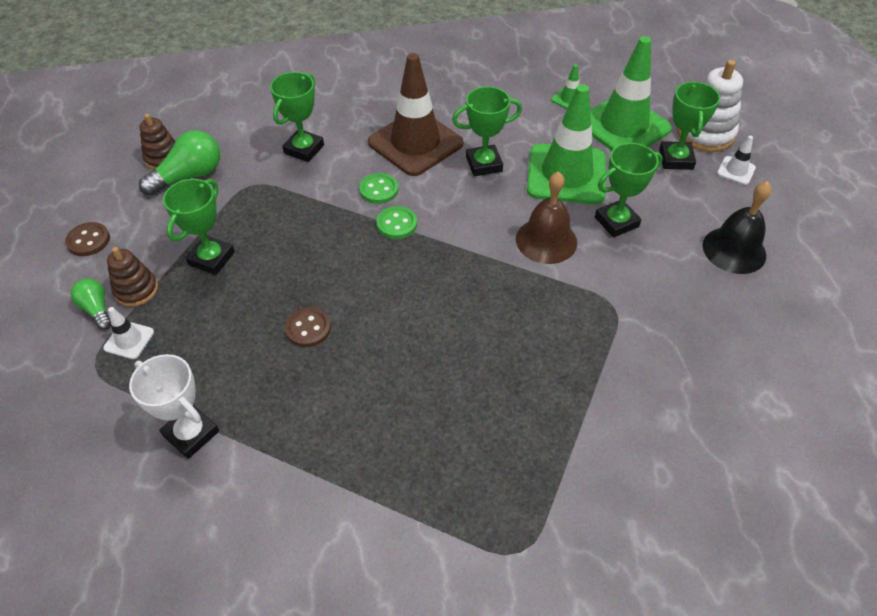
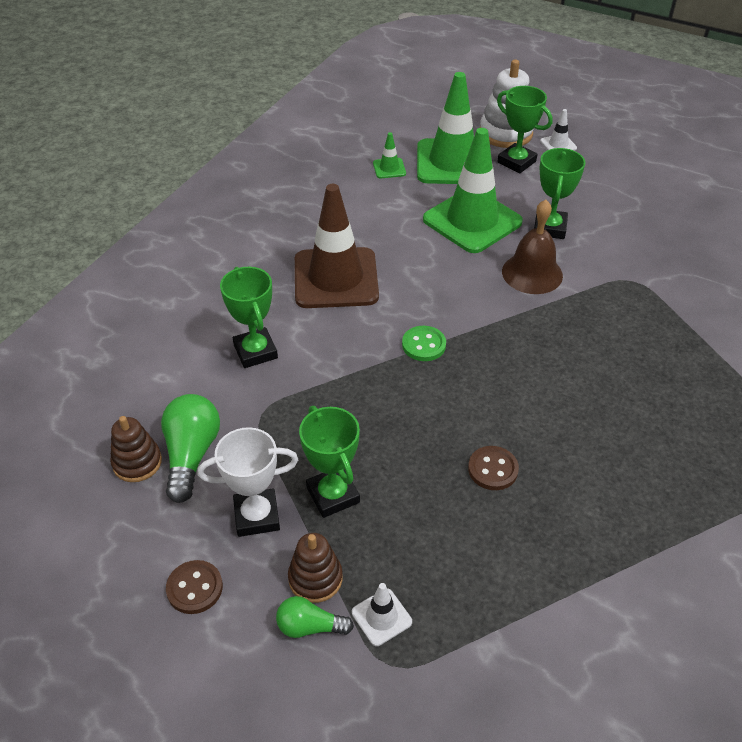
camera: 50 degrees left, 5 degrees down
(191, 433) = (547, 620): white trophy -> white trophy (257, 516)
(379, 190) = (369, 332): green button -> none
(484, 164) = (409, 255): green trophy -> none
(734, 250) = (632, 194): black bell -> none

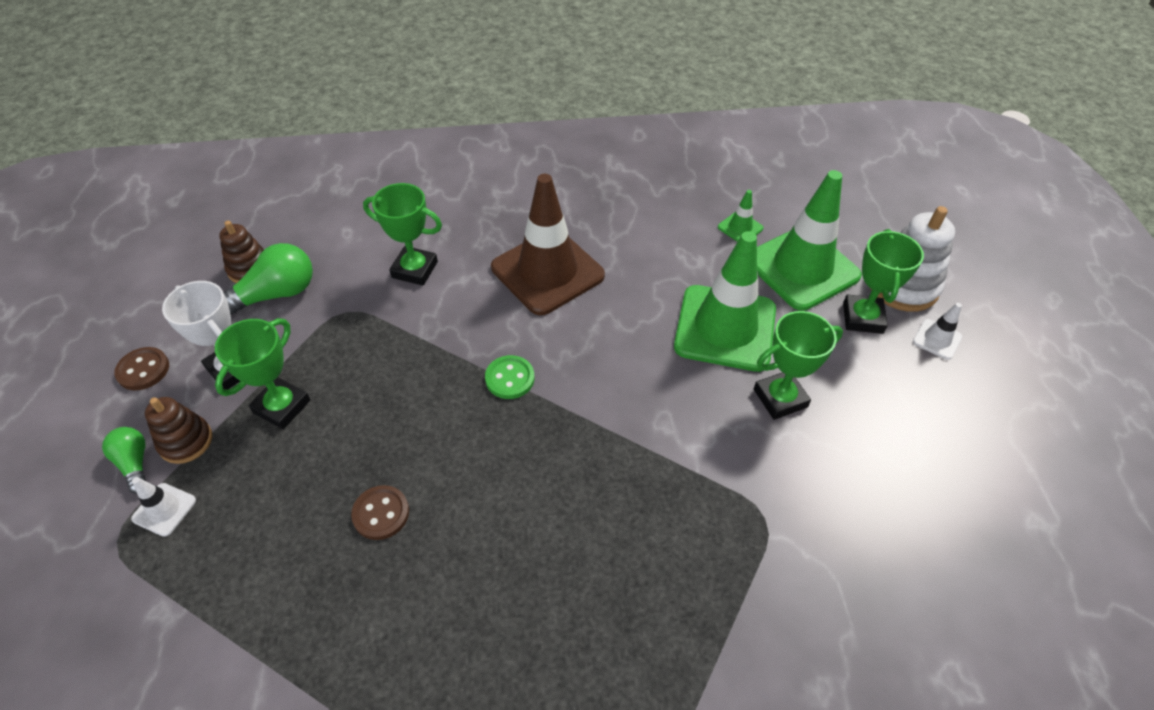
camera: 55 degrees right, 5 degrees up
(255, 351) = (414, 269): green trophy -> green trophy turned 75 degrees clockwise
(532, 273) = (690, 416): brown bell -> none

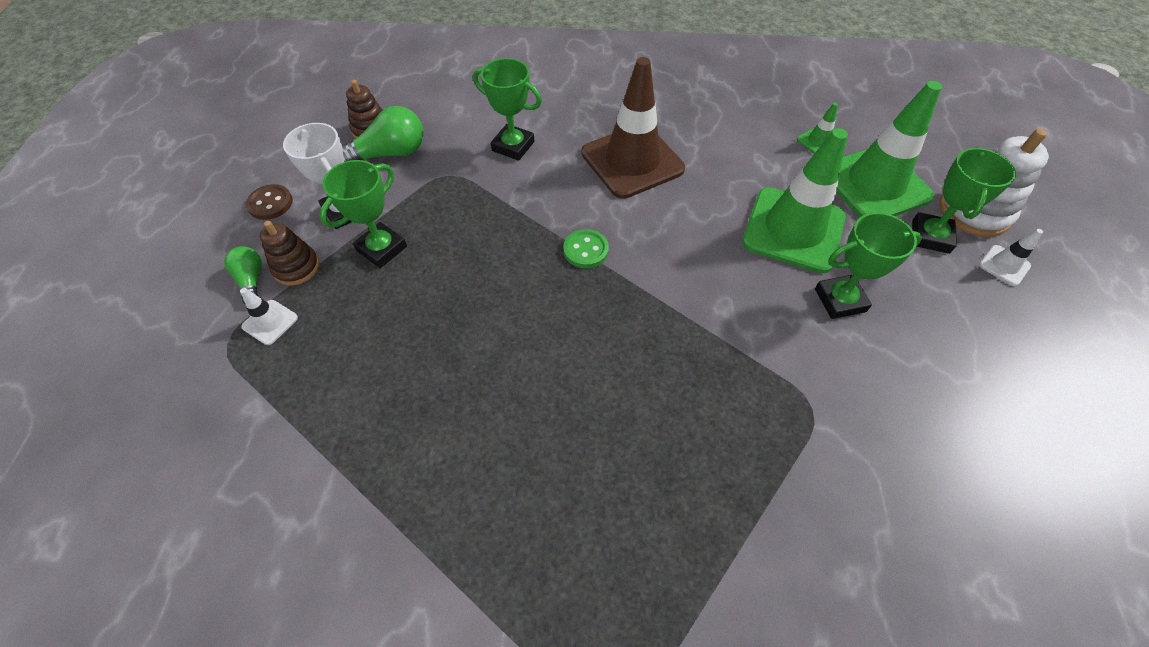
camera: 10 degrees right, 5 degrees up
(381, 513) = (454, 352): brown button -> none

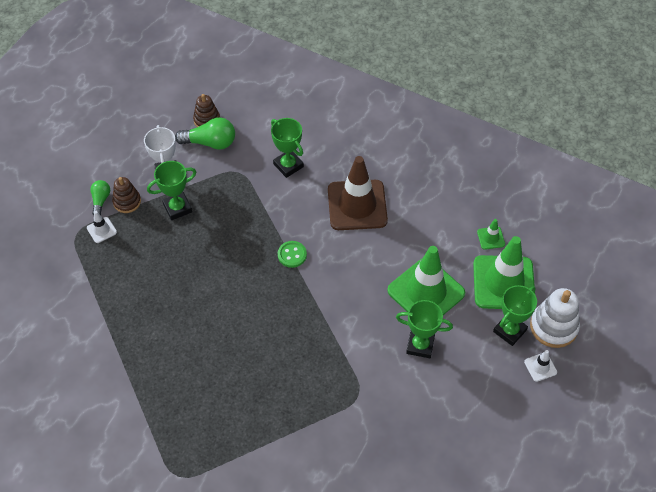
camera: 25 degrees right, 0 degrees up
(270, 203) = (128, 153): brown button -> none

